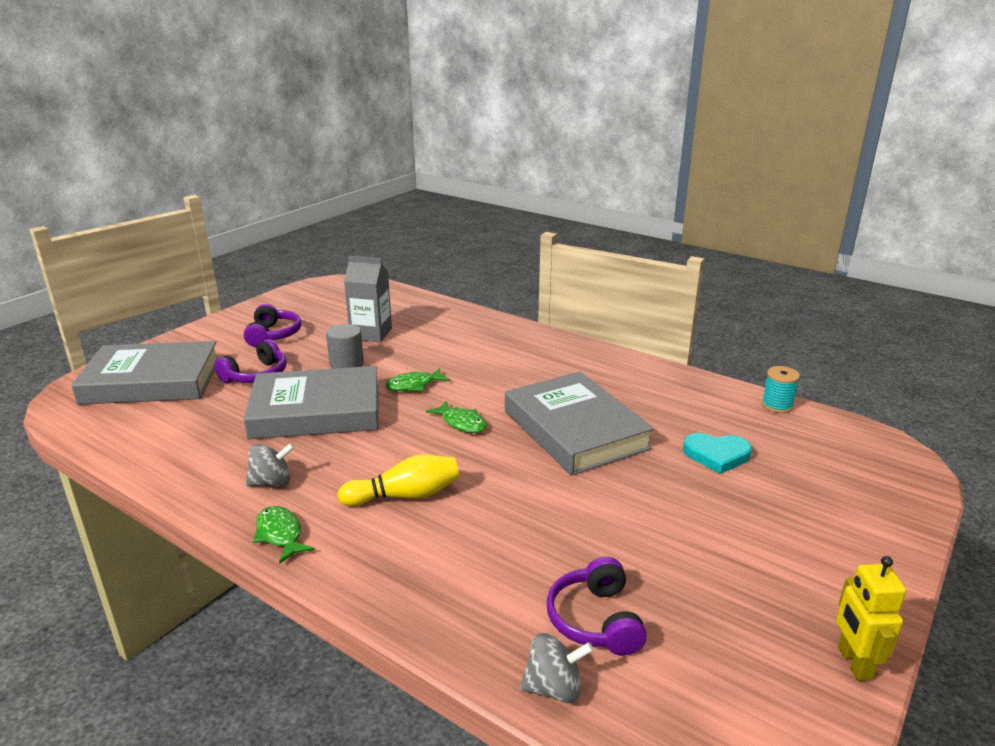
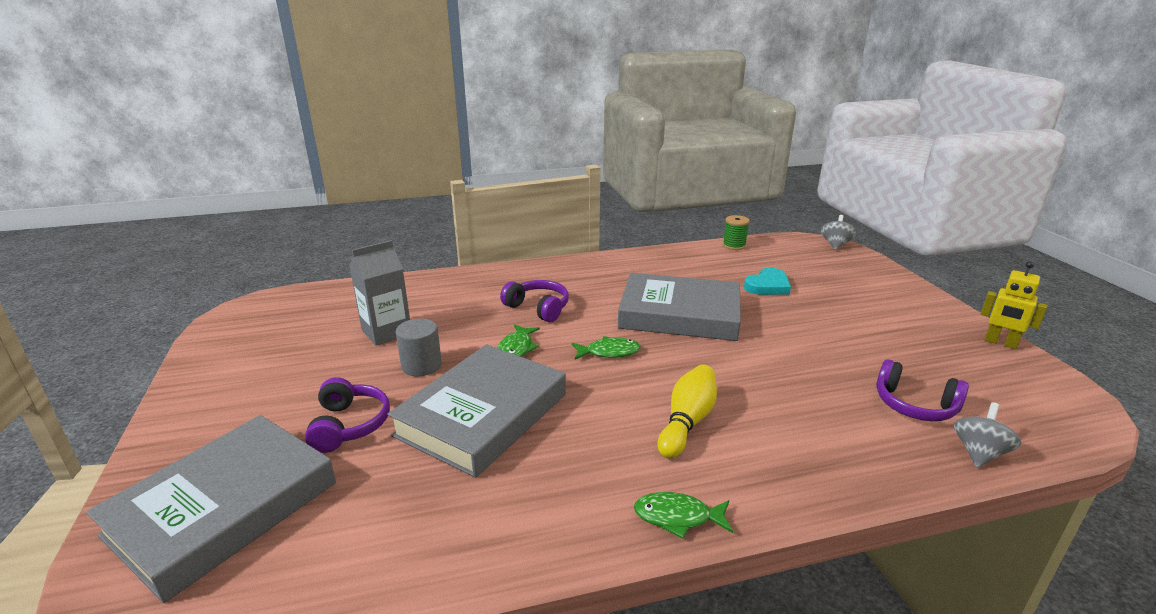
camera: 50 degrees left, 0 degrees up
(272, 482) = (579, 490): grey spinning top -> grey spinning top (835, 245)
(273, 335) = (281, 383): purple headphones -> purple headphones (538, 308)
(777, 405) = (734, 245): turquoise spool -> green spool

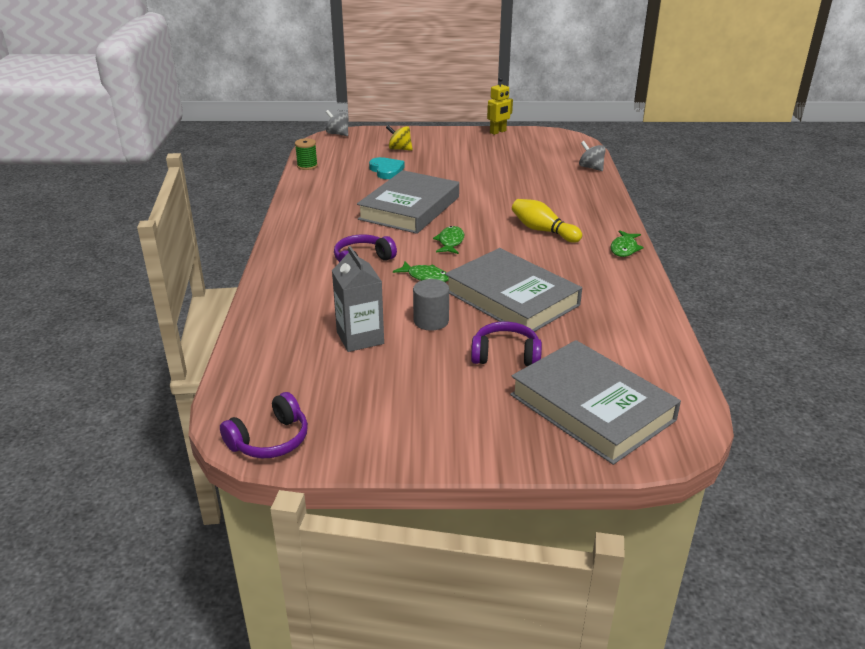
camera: 75 degrees left, 5 degrees up
(839, 283) = (399, 149): none -> yellow spinning top
(914, 405) = (548, 169): purple headphones -> purple headphones (270, 440)

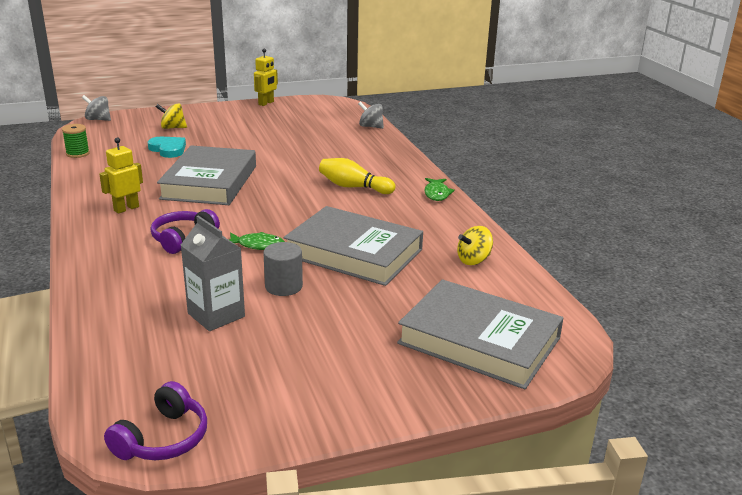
camera: 20 degrees left, 5 degrees down
(326, 225) = (126, 208): none -> yellow robot
(450, 242) = (267, 209): green fish -> none
(505, 355) = (374, 307): purple headphones -> none
(627, 324) = (473, 260): none -> yellow spinning top

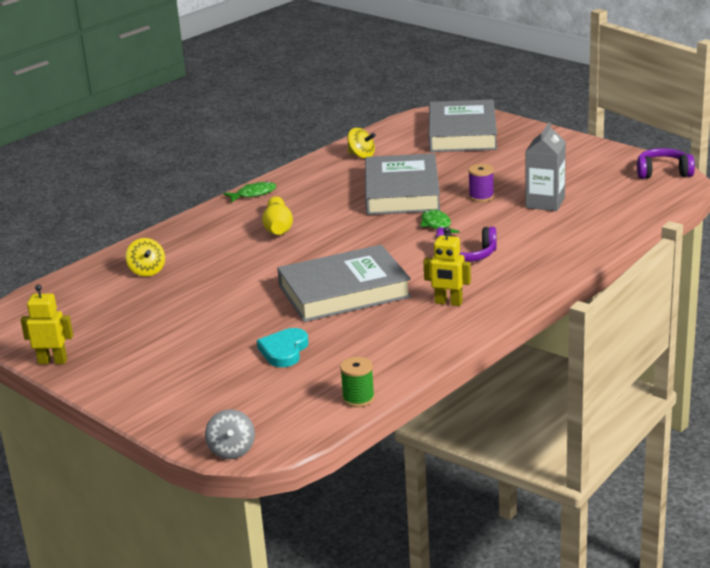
camera: 115 degrees left, 0 degrees up
(172, 128) = (211, 381): yellow spinning top -> yellow spinning top (147, 271)
(283, 286) = (481, 197): grey cylinder -> purple spool
(371, 126) = (93, 270): grey spinning top -> none

